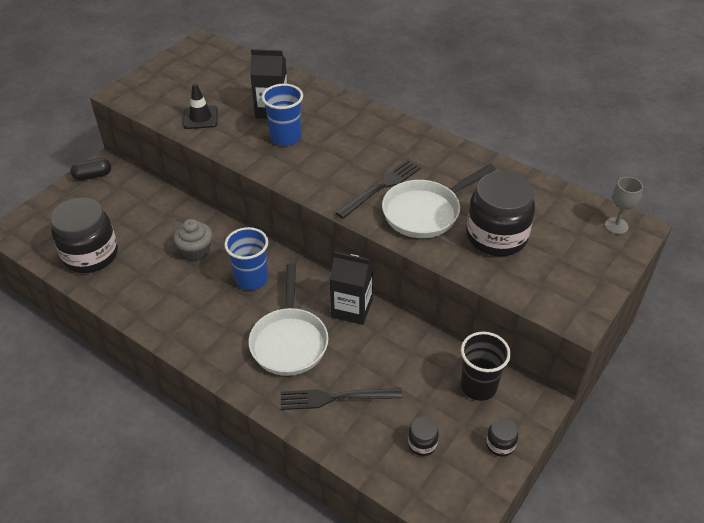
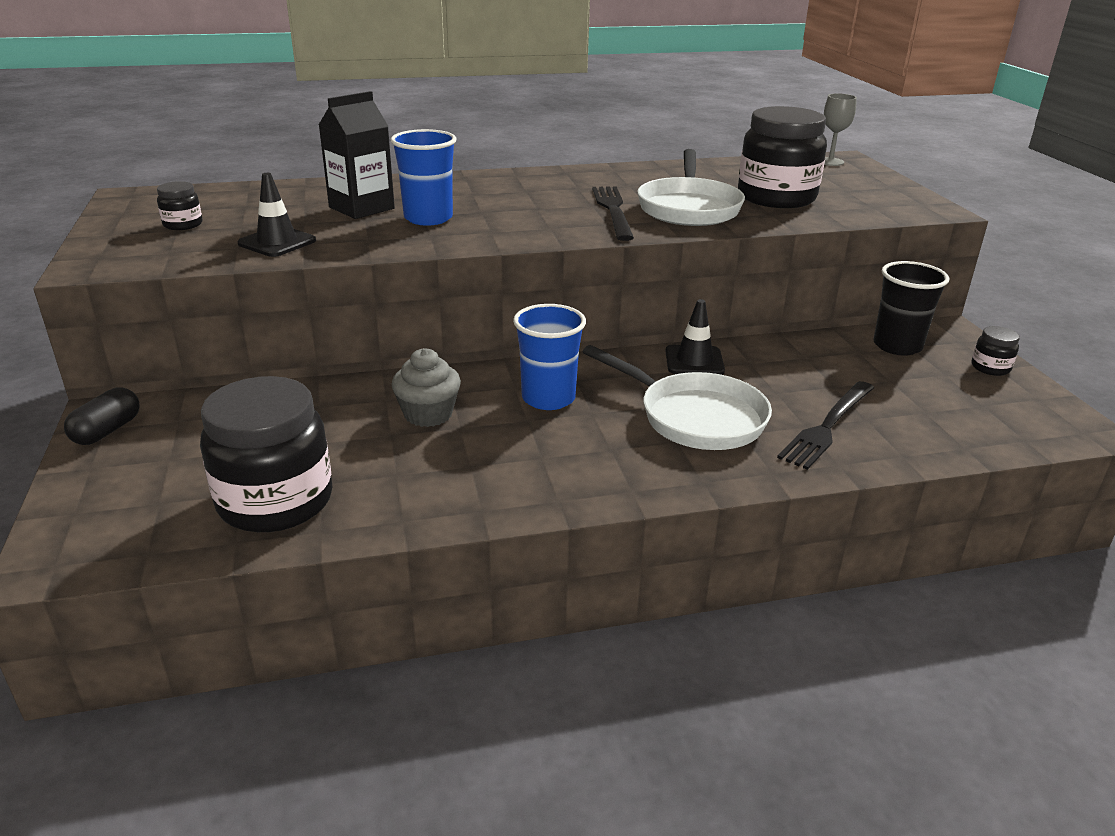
camera: 50 degrees left, 15 degrees down
(351, 308) = (694, 361): black carton -> black traffic cone
(422, 444) = (952, 405): black jar -> black jar (183, 224)

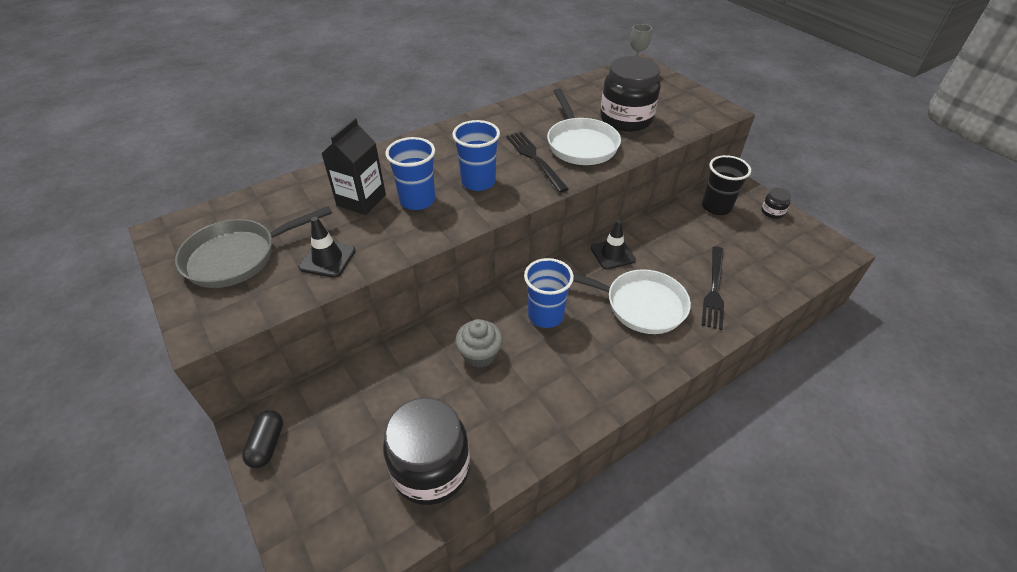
camera: 20 degrees left, 15 degrees up
(183, 224) = (238, 257): black jar -> grey pan
(519, 216) = (478, 182): none -> blue cup

